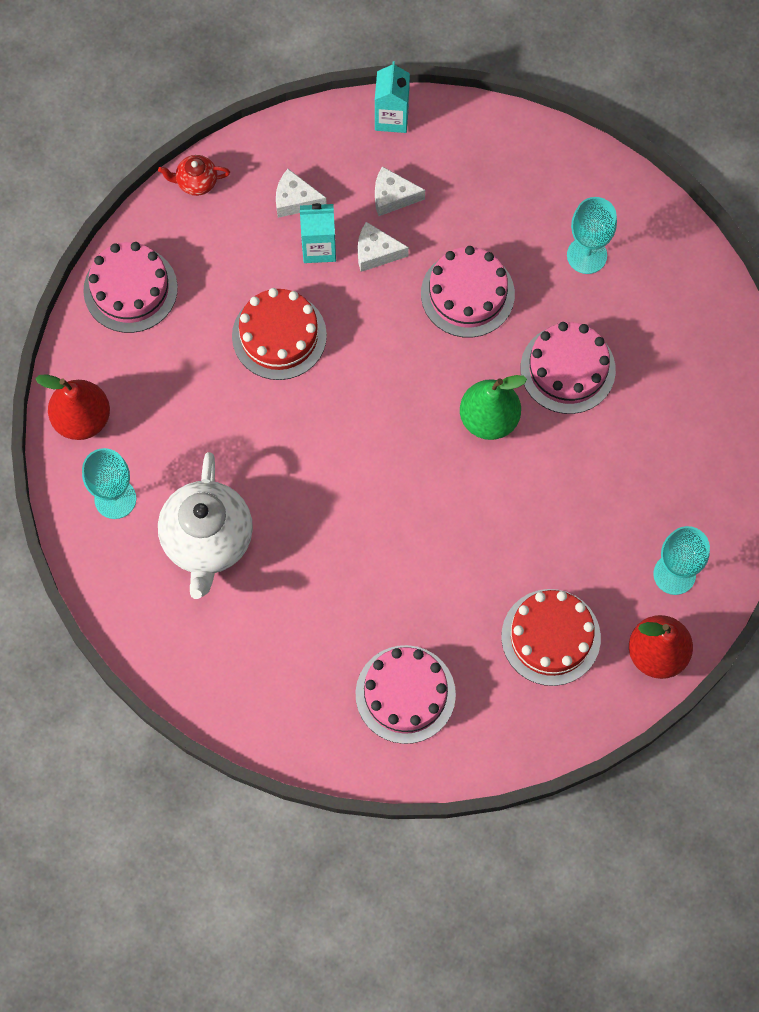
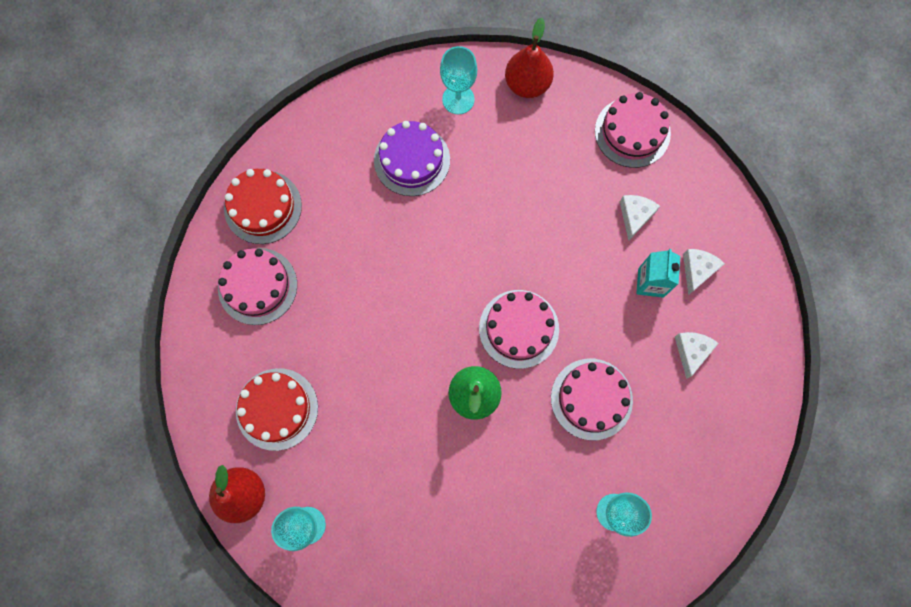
camera: 100 degrees right, 5 degrees up
(196, 182) = (722, 194): red teapot -> none
(207, 540) = (412, 160): white teapot -> purple cake
(279, 335) = (575, 238): red cake -> red cake (263, 207)
(376, 252) = (640, 328): white cheese -> white cheese (635, 216)
(391, 118) = (769, 364): turquoise carton -> none
(567, 369) = (508, 472): pink cake -> pink cake (519, 329)

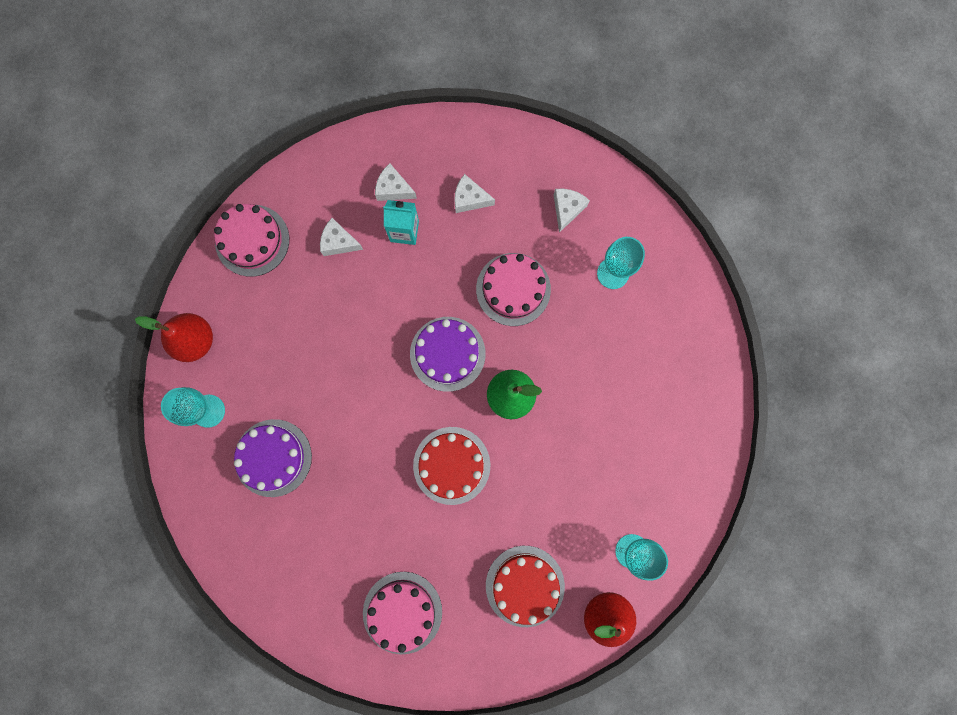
camera: 90 degrees left, 5 degrees up
(263, 207) = (318, 611): red cake -> red cake (451, 465)
(519, 329) = (447, 354): pink cake -> purple cake
(686, 460) = (567, 209): none -> white cheese

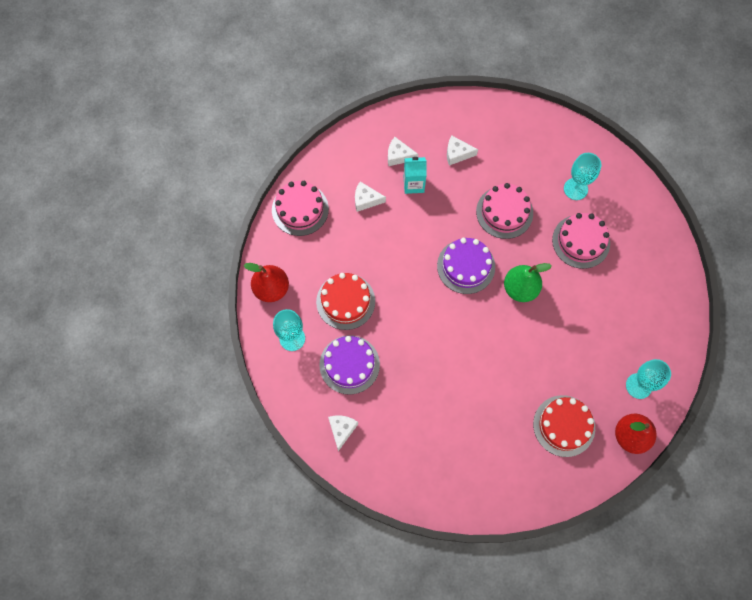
camera: 10 degrees left, 10 degrees down
(402, 612) = (474, 462): pink cake -> pink cake (581, 241)
(451, 465) = (487, 346): red cake -> red cake (345, 301)
(567, 209) = (531, 149): white cheese -> white cheese (342, 430)

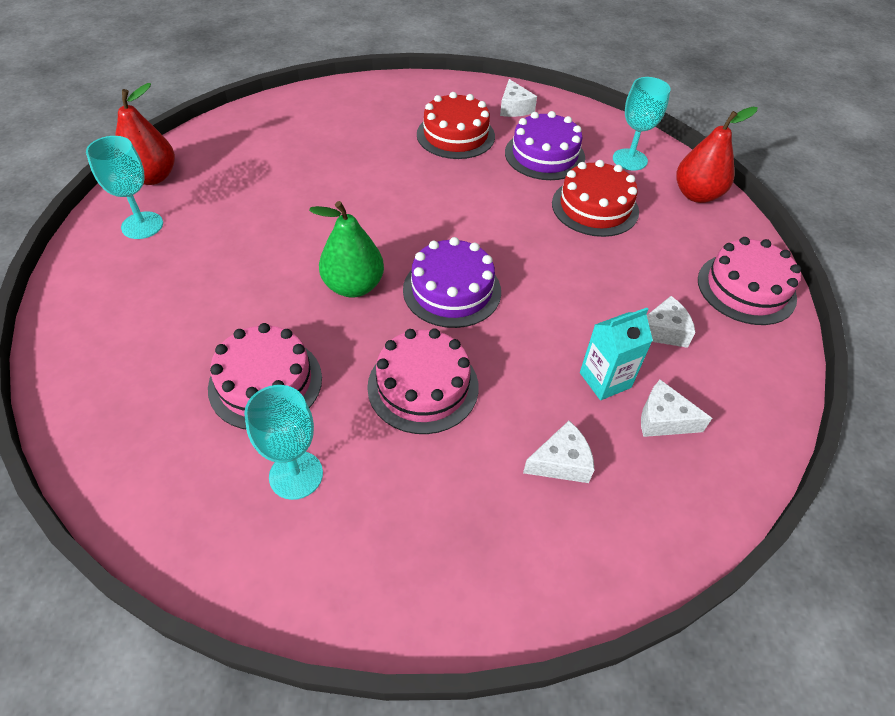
camera: 155 degrees right, 20 degrees down
(399, 156) = (663, 419): white cheese -> white cheese turned 150 degrees counterclockwise
(564, 425) = (247, 166): red cake -> red cake (455, 135)

